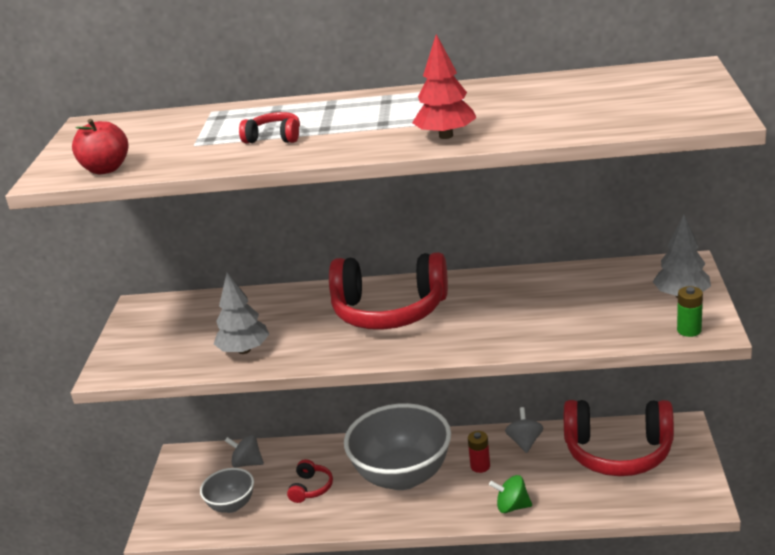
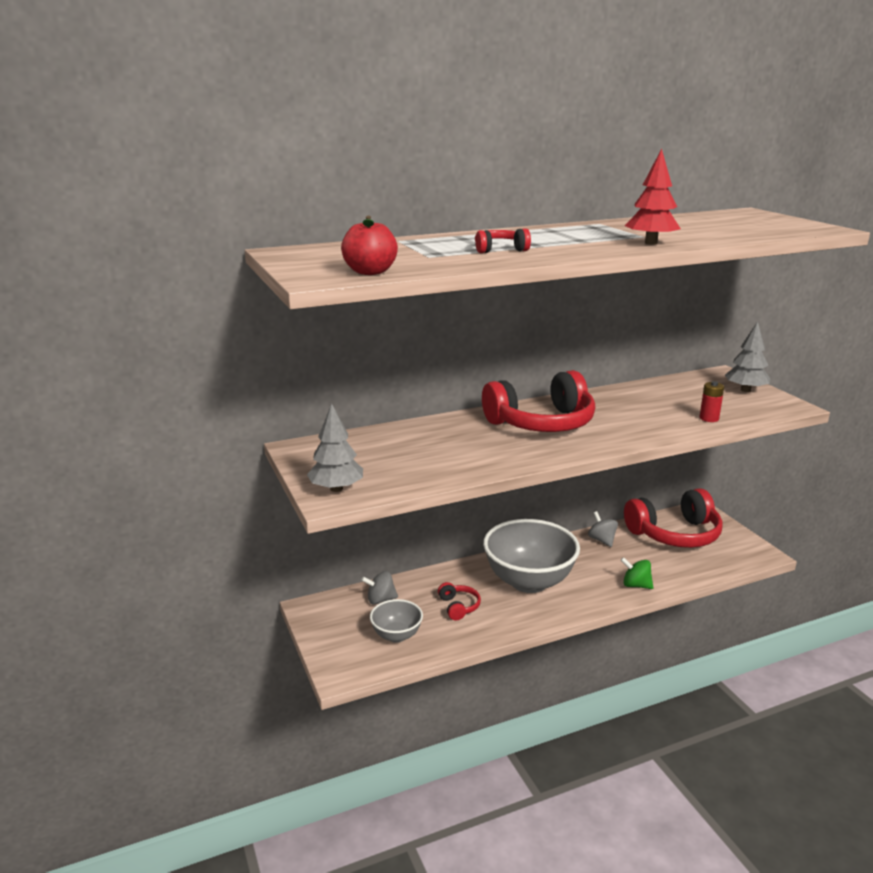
camera: 30 degrees left, 5 degrees down
(244, 350) = (448, 465): grey tree -> grey tree (336, 489)
(480, 466) = (584, 563): red battery -> red battery (709, 418)
(512, 507) = (636, 585): green spinning top -> green spinning top turned 45 degrees clockwise
(689, 330) = (779, 408): green battery -> none

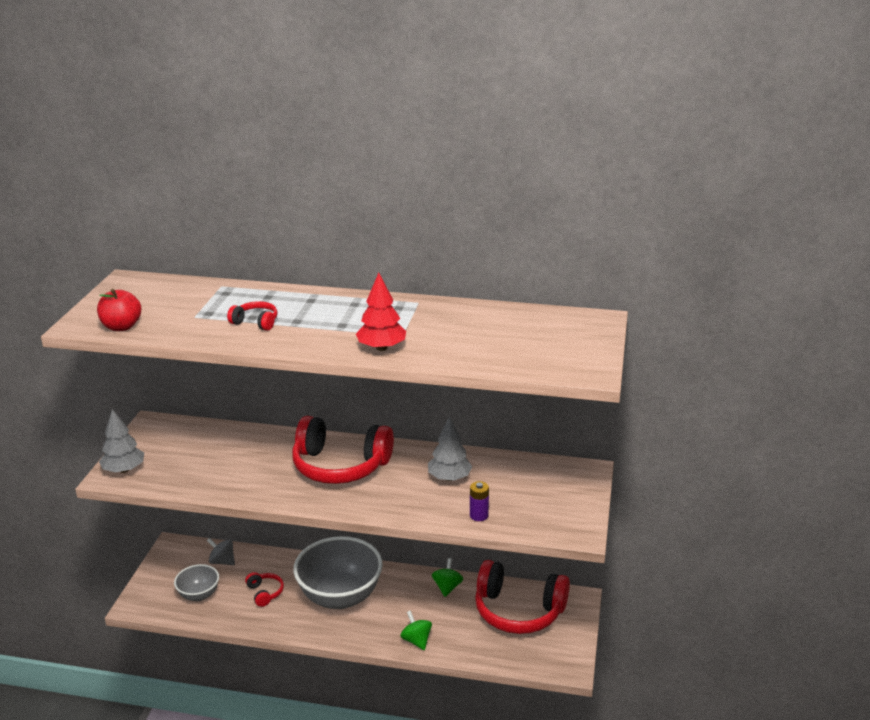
camera: 35 degrees right, 5 degrees up
(458, 607) = (265, 593): red headphones -> red headphones turned 45 degrees counterclockwise
(602, 540) = (447, 587): grey spinning top -> green spinning top
(709, 418) = (479, 515): red battery -> purple battery
(745, 390) = (571, 498): grey tree -> grey tree (449, 478)

